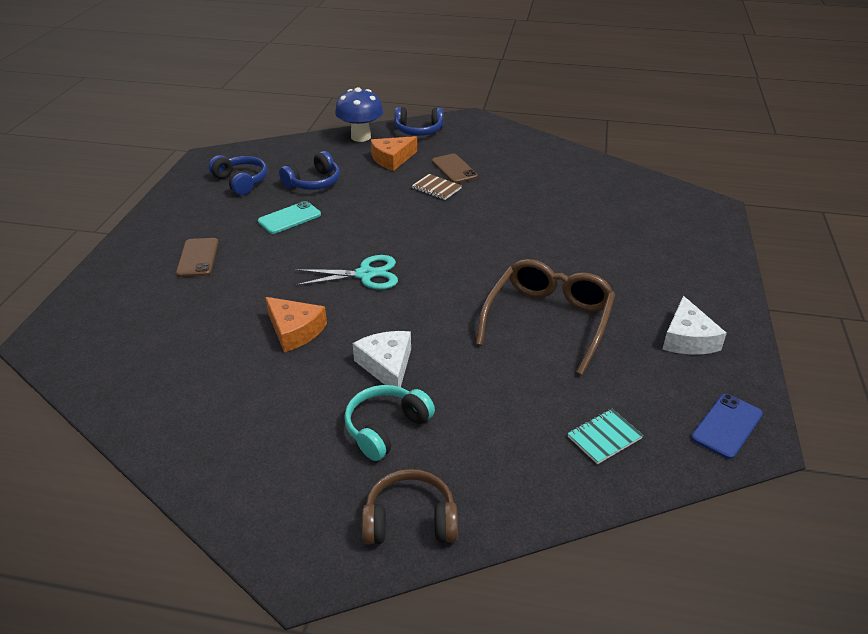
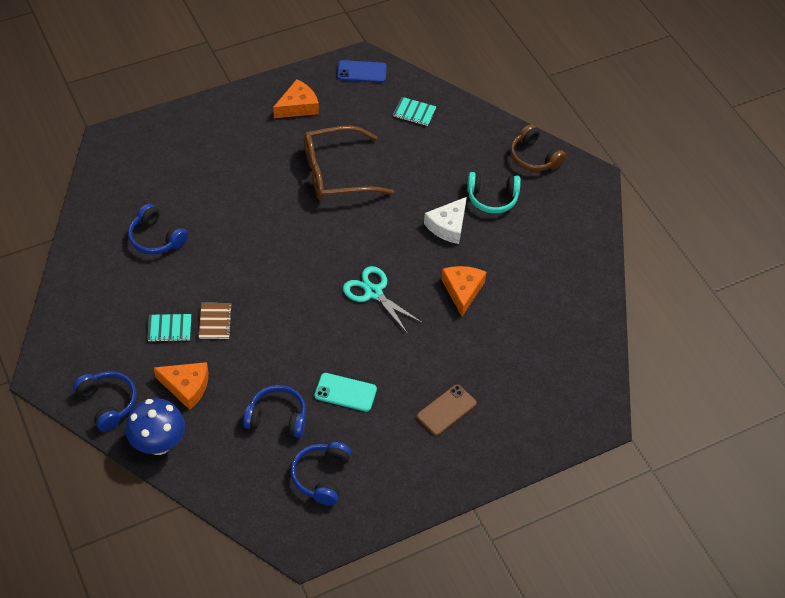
camera: 130 degrees left, 15 degrees up
(454, 169) = (169, 329): brown phone -> turquoise notebook
(559, 192) = (156, 238): none -> blue headphones
(687, 339) = (298, 106): white cheese -> orange cheese

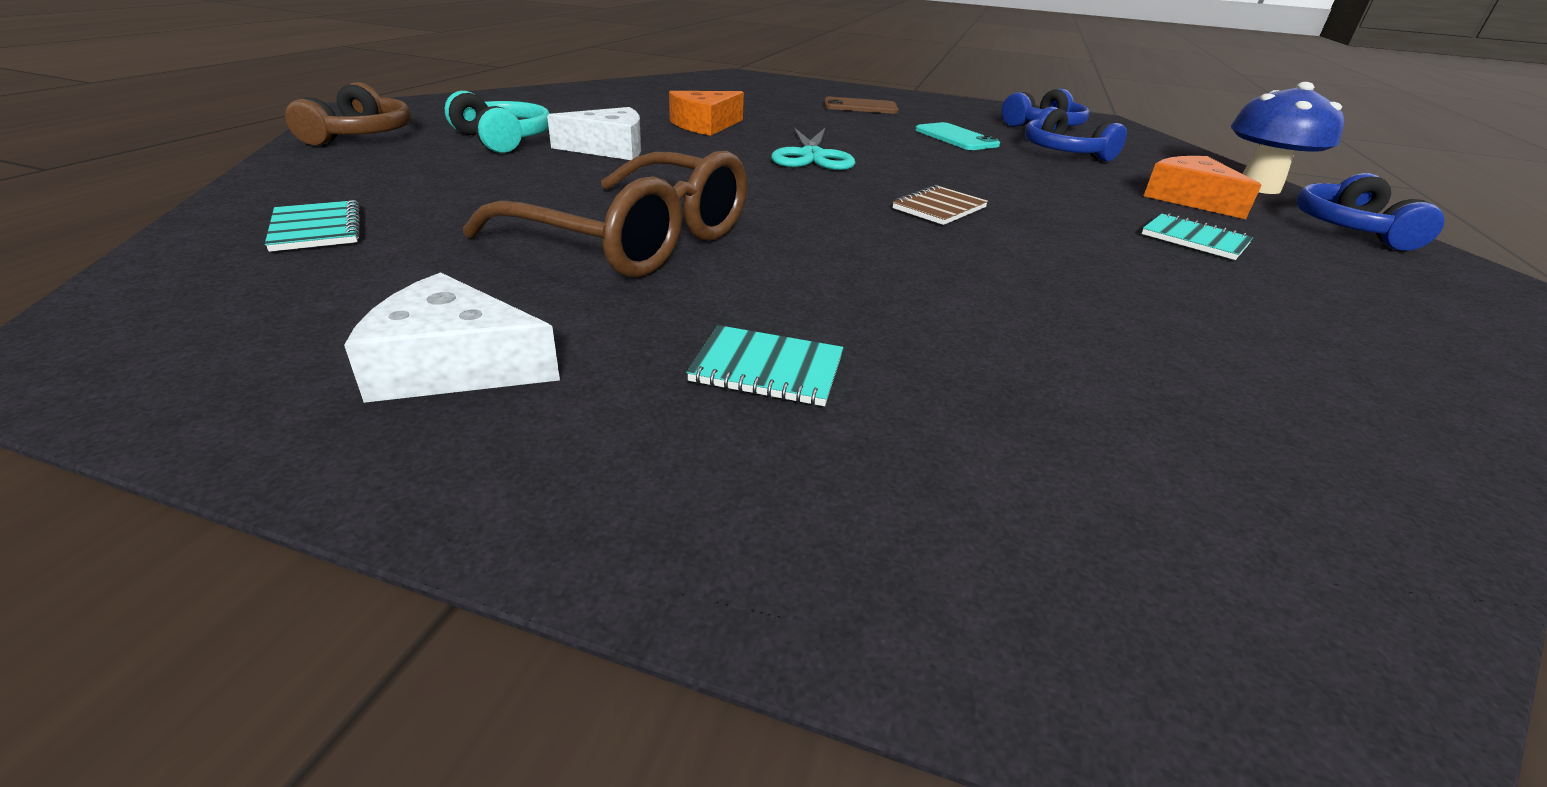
camera: 135 degrees left, 20 degrees down
(156, 238) = (1168, 335): blue headphones -> none
(215, 322) = (1096, 217): brown notebook -> brown notebook (939, 208)
(239, 150) = (767, 369): none -> turquoise notebook
(298, 106) = (453, 365): orange cheese -> white cheese
(362, 72) = (155, 335): blue phone -> none

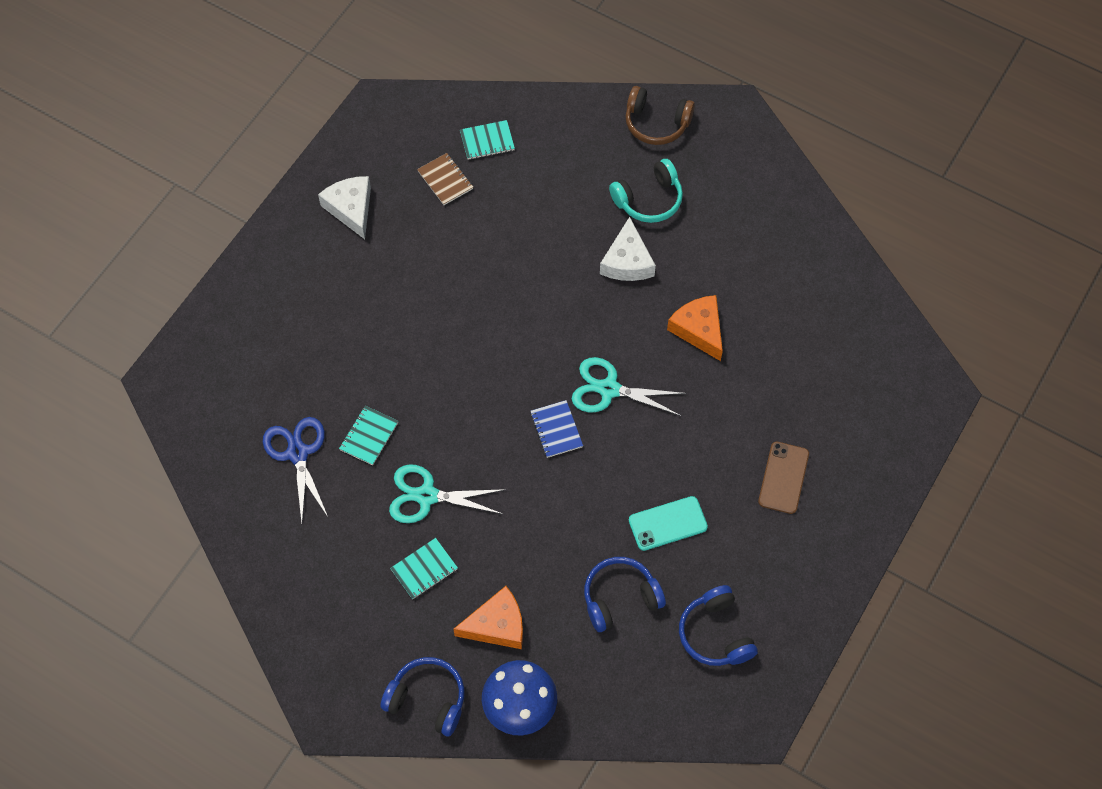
camera: 105 degrees right, 30 degrees up
(453, 365) = (351, 208): white cheese -> white cheese turned 45 degrees counterclockwise
(633, 239) = (460, 267): brown glasses -> none
(767, 369) = (327, 304): turquoise notebook -> turquoise notebook (369, 436)
(893, 177) = (556, 430): none -> blue notebook
(939, 208) = (492, 436): brown notebook -> brown notebook (445, 180)
(1085, 243) = (427, 496): none -> turquoise scissors
(1170, 366) = (297, 453): none -> blue scissors

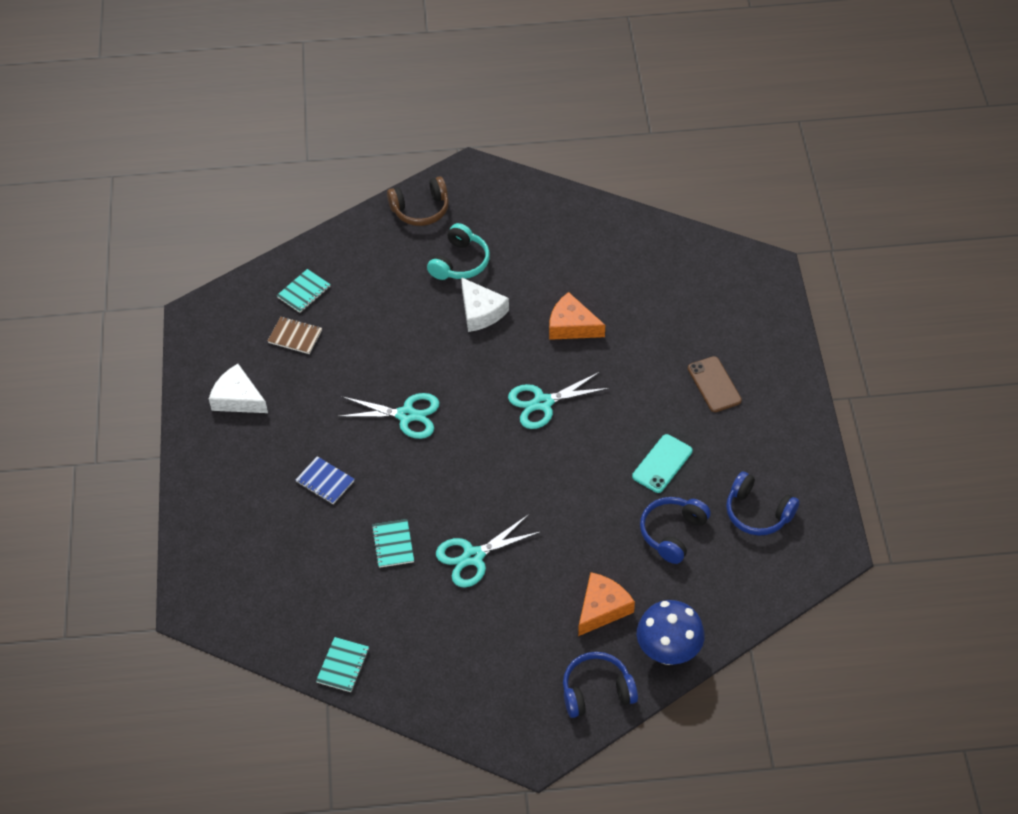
camera: 35 degrees left, 10 degrees down
(297, 453) = (348, 591): blue scissors -> none
(424, 569) = (516, 607): turquoise notebook -> turquoise notebook (343, 665)
(479, 320) = (406, 415): none -> turquoise scissors
(556, 430) = (529, 453): blue notebook -> blue notebook (325, 481)

